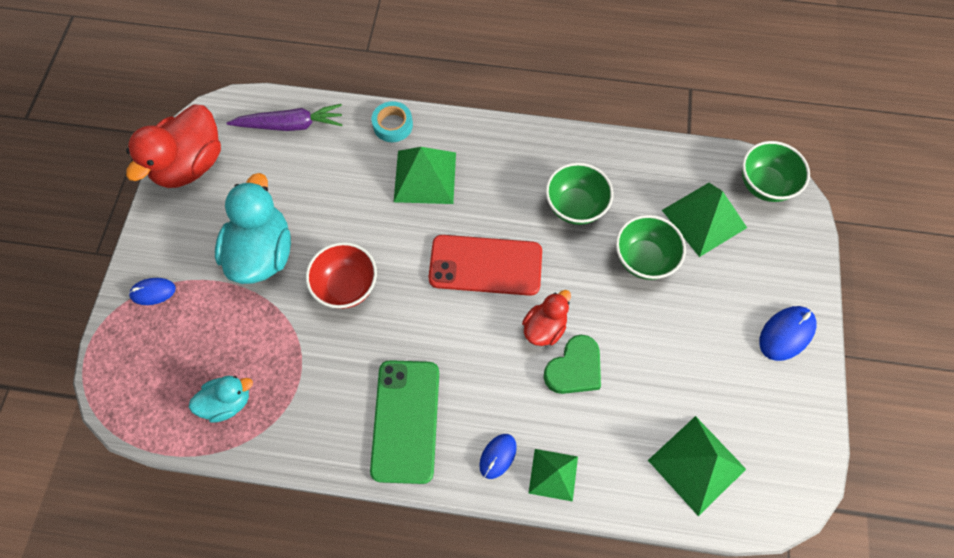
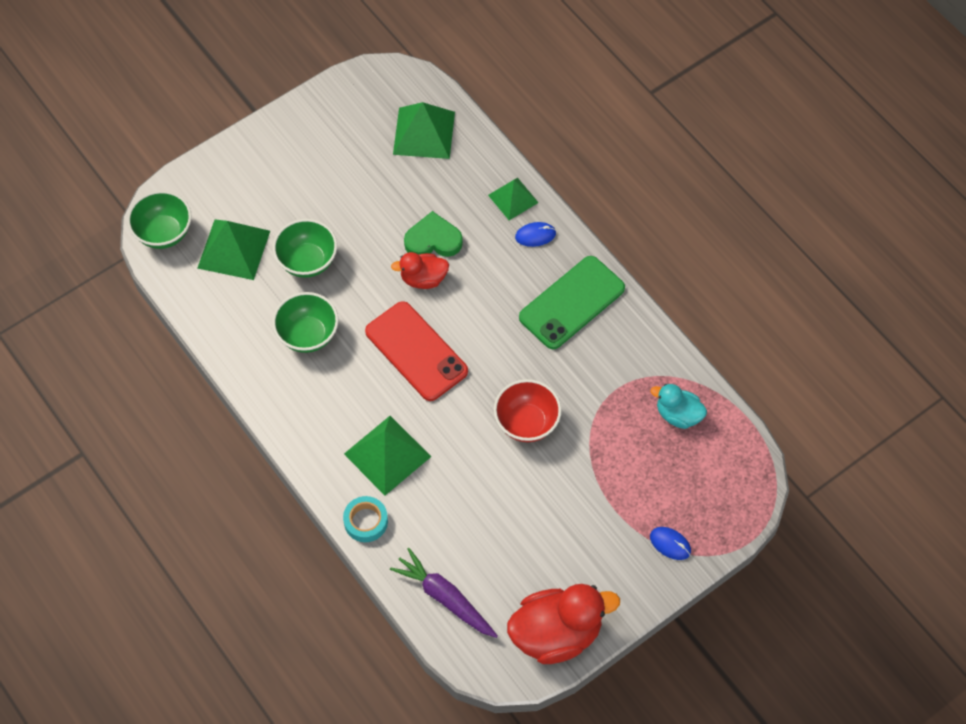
camera: 135 degrees left, 5 degrees down
(262, 253) = (564, 503): turquoise duck -> none
(786, 333) = (280, 145): blue mouse -> none

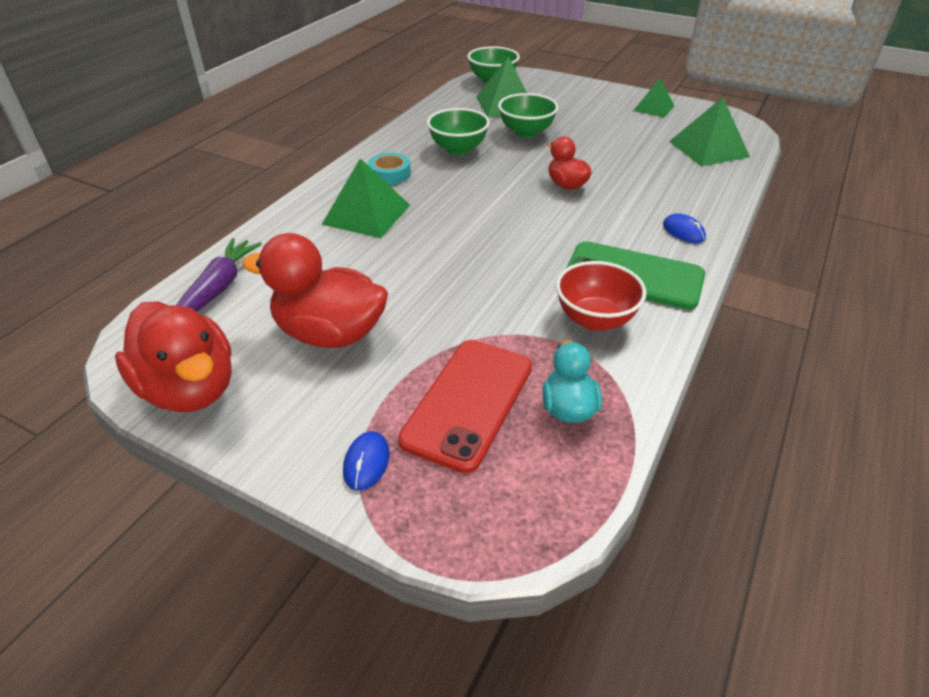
camera: 65 degrees right, 20 degrees down
(366, 521) = (287, 221): turquoise tape -> turquoise tape (390, 174)
(416, 351) = (488, 201): red phone -> red phone (469, 403)
(433, 240) = (611, 179): green heart -> none
(513, 199) = (706, 208): green pyramid -> green pyramid (653, 108)
(526, 423) = (461, 286): red bowl -> red bowl (595, 319)
(539, 530) = (330, 333): none -> red duck

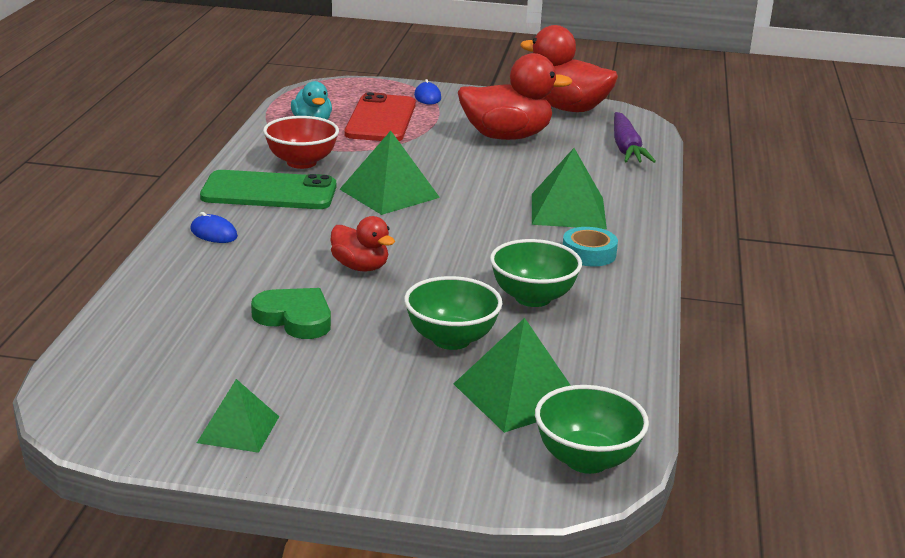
camera: 160 degrees right, 15 degrees down
(620, 155) = (295, 318): none -> green heart
(708, 149) = (153, 349): green pyramid -> green pyramid (389, 193)

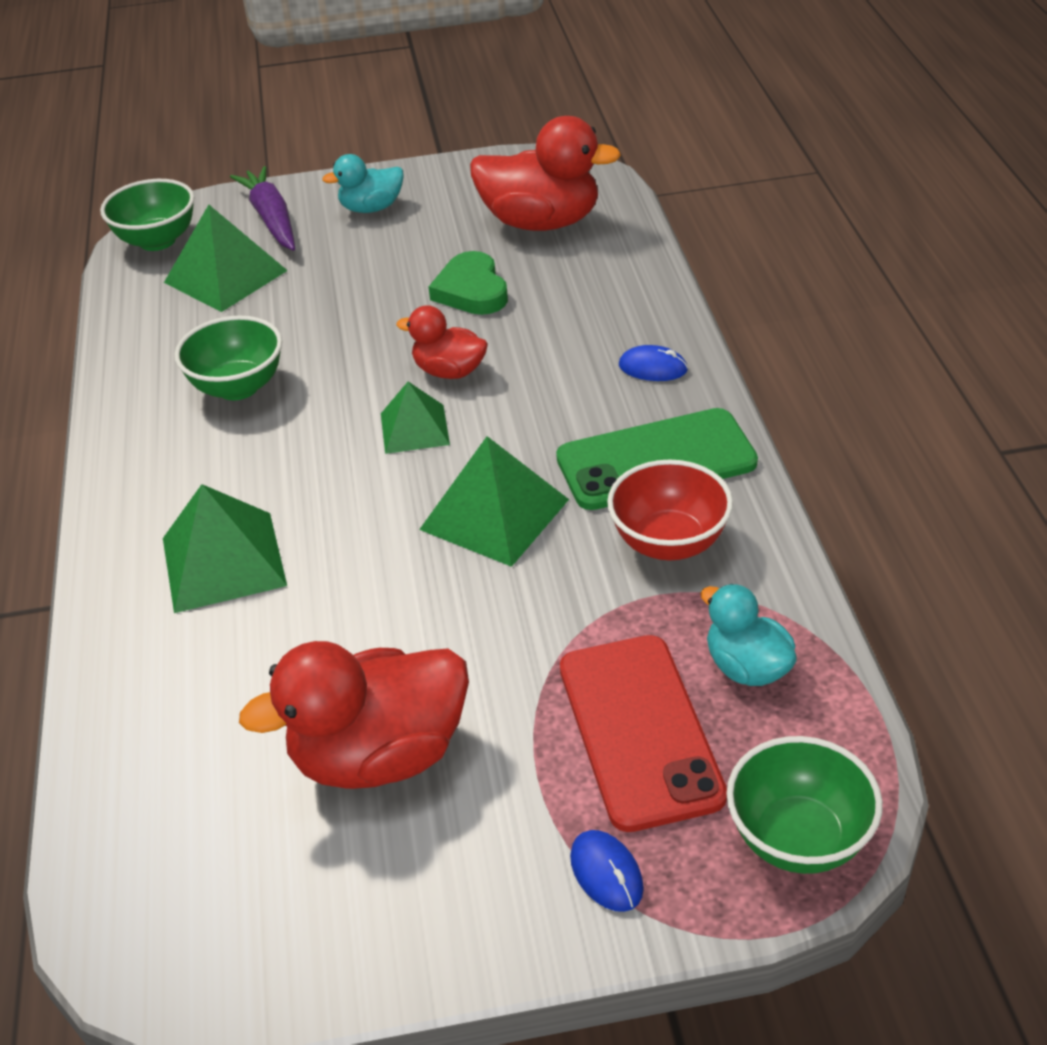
camera: 165 degrees right, 15 degrees up
(238, 429) = (440, 190): green pyramid -> green pyramid (414, 429)
(295, 318) = (471, 290): green heart -> green heart turned 60 degrees clockwise
(328, 429) = (371, 208): none -> turquoise duck
(451, 339) = (307, 312): green bowl -> green bowl (798, 839)
(568, 108) = (284, 944): red duck -> red duck (541, 222)
(589, 253) = (182, 480): turquoise tape -> none
(626, 148) = (141, 799): purple carrot -> purple carrot (271, 219)

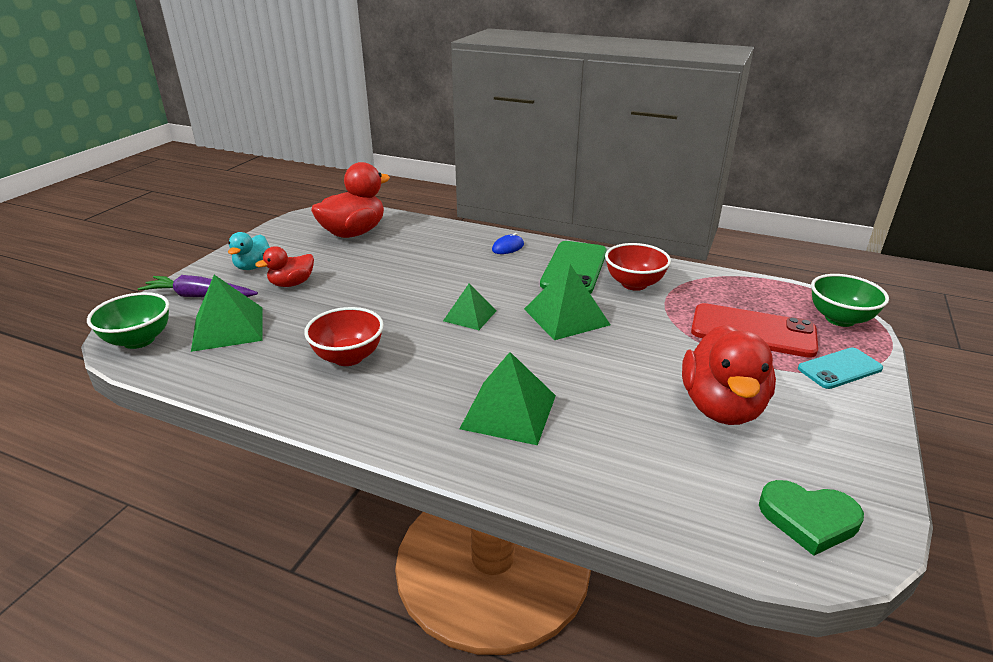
camera: 60 degrees left, 10 degrees down
(238, 387) = (348, 357): green bowl -> red bowl
(449, 371) = (436, 292): red duck -> red duck (292, 284)
(471, 290) = (378, 265): green heart -> green heart (808, 519)
(606, 873) = (840, 369): blue mouse -> turquoise phone
(747, 667) = (730, 295): turquoise duck -> none

